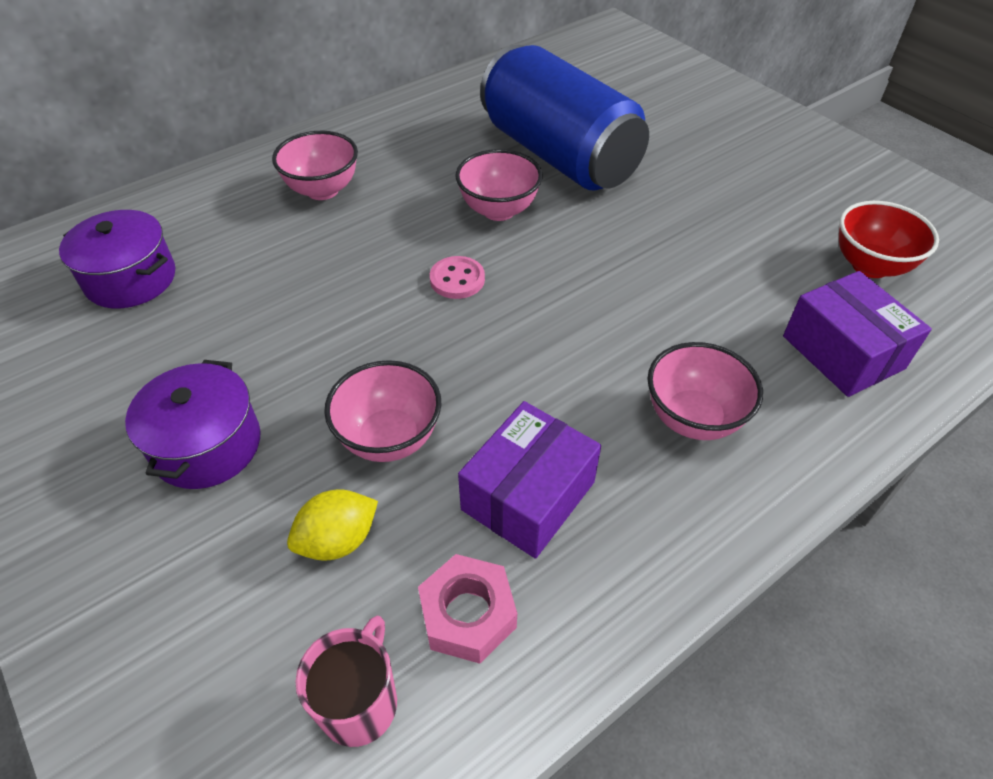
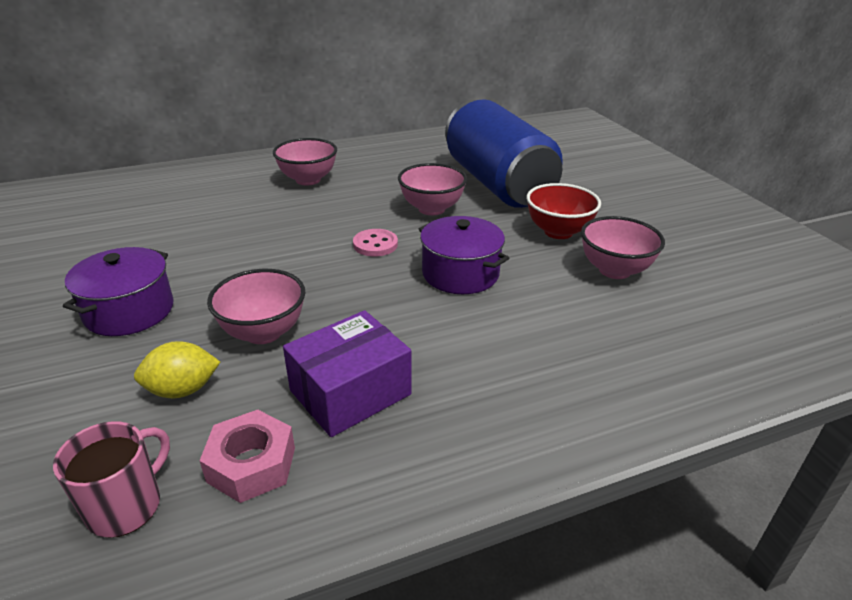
camera: 15 degrees right, 15 degrees down
(131, 279) = (145, 209): purple pot -> purple pot (460, 273)
(693, 418) = (522, 367): pink bowl -> pink bowl (614, 270)
(842, 352) = (685, 346): purple box -> none
(870, 266) = (738, 290): red bowl -> red bowl (558, 232)

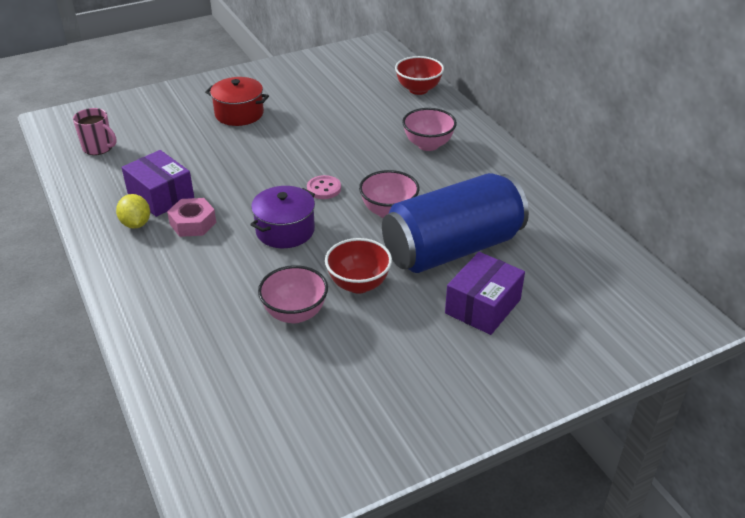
camera: 85 degrees right, 5 degrees up
(129, 311) = (239, 114): purple pot -> red pot
(180, 175) = (418, 90): none -> red bowl
(182, 390) = (170, 145): yellow lemon -> yellow lemon (136, 224)
(251, 464) = (115, 174): pink nut -> pink nut (193, 223)
(263, 332) = (217, 160): pink bowl -> none
(579, 178) = (483, 306): none -> purple box

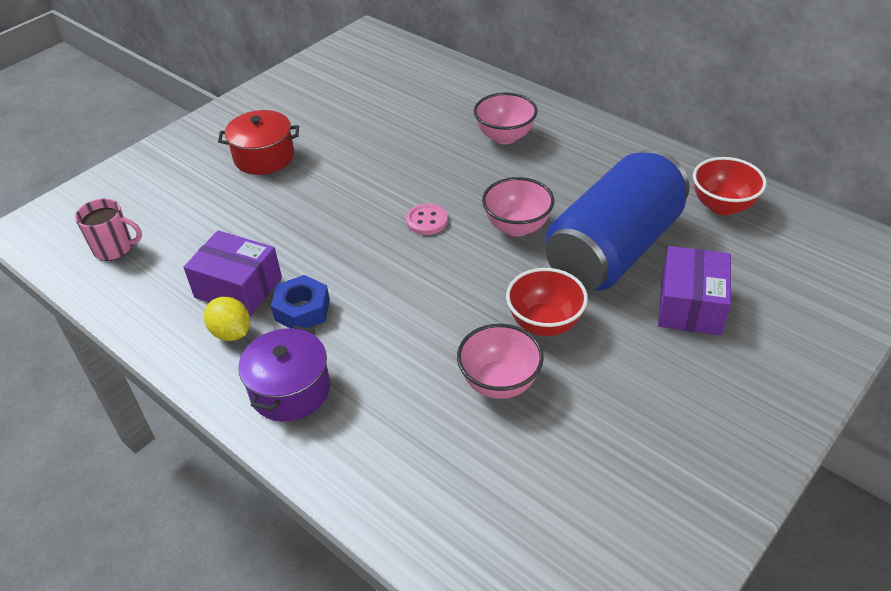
camera: 20 degrees left, 5 degrees up
(193, 223) = (302, 310): pink nut -> blue nut
(285, 230) = (418, 285): purple pot -> purple pot (290, 390)
(418, 90) = (450, 75): red bowl -> red bowl (722, 206)

